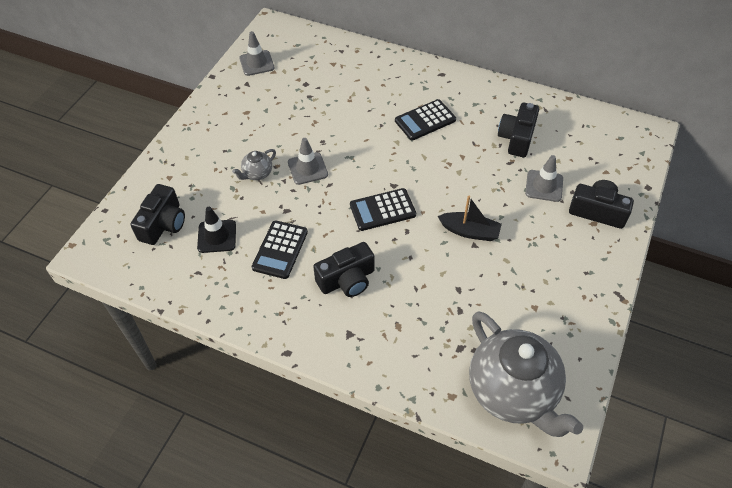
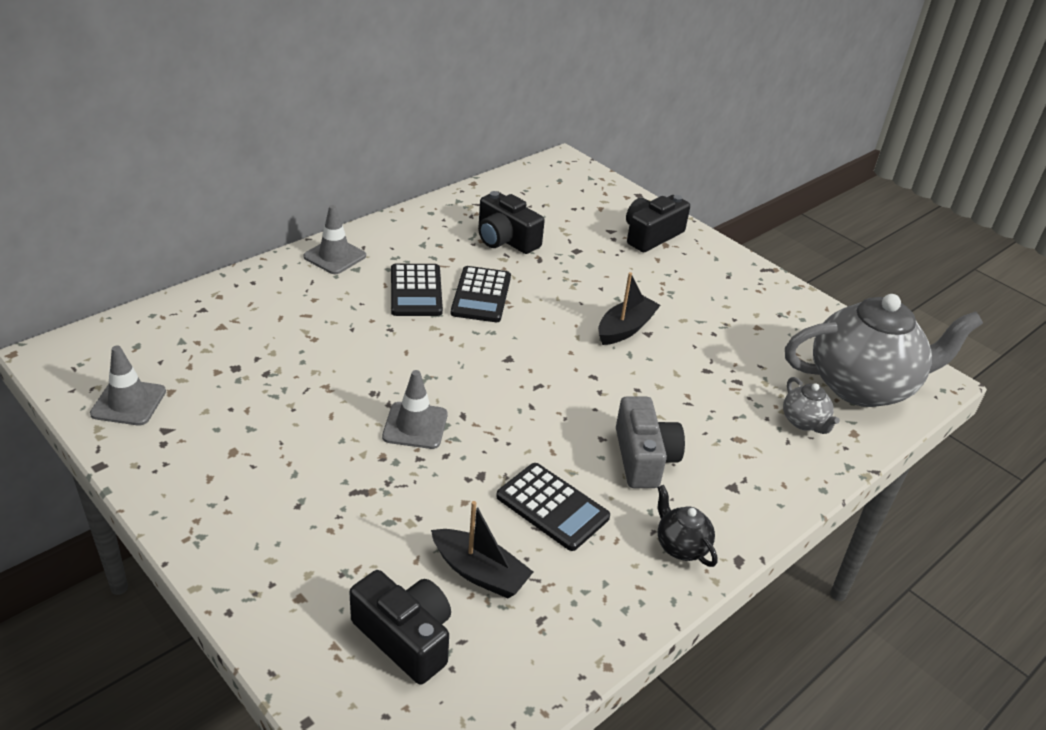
camera: 70 degrees left, 15 degrees down
(217, 236) = (480, 572): black traffic cone -> black boat
(257, 174) = (382, 483): grey teapot -> grey teapot (804, 422)
(282, 320) = (681, 546): none -> black teapot
(347, 280) = (644, 458): black camera -> grey camera
(382, 210) = (545, 383): black calculator -> black calculator (481, 295)
(544, 186) = (592, 252): grey traffic cone -> grey traffic cone (335, 256)

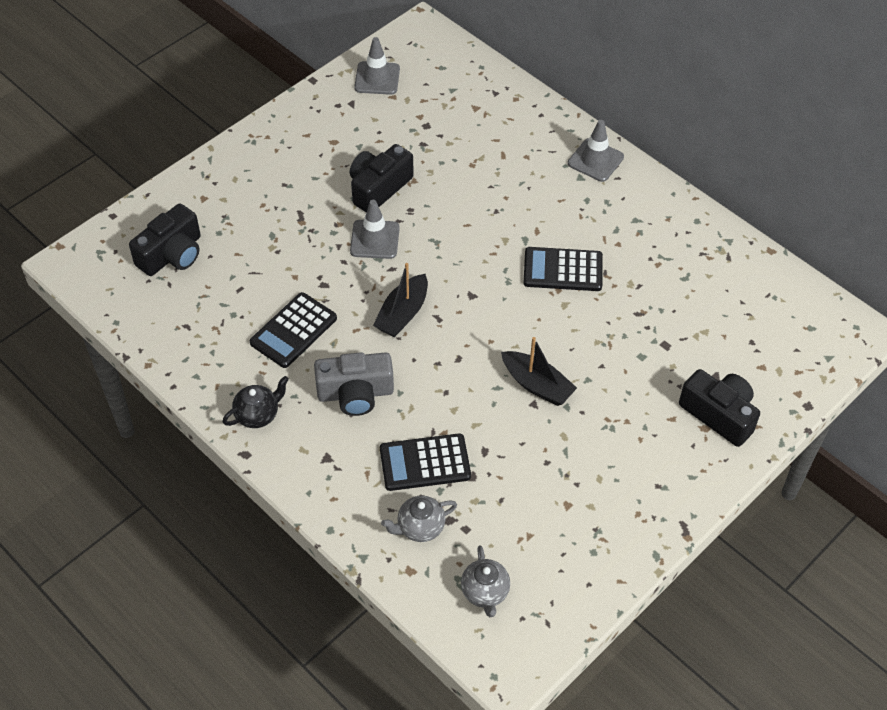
camera: 90 degrees right, 15 degrees up
(416, 291) = (557, 222): black calculator -> black calculator (425, 463)
(480, 572) = (227, 290): black boat -> black boat (402, 314)
(505, 239) = (666, 284): black camera -> black camera (378, 188)
(862, 386) = (485, 593): grey teapot -> grey teapot, size x0.42

